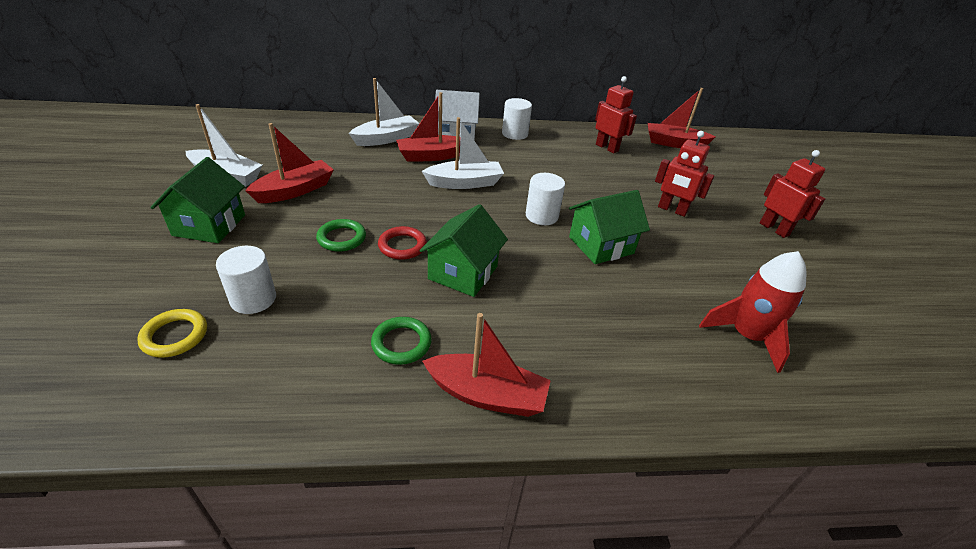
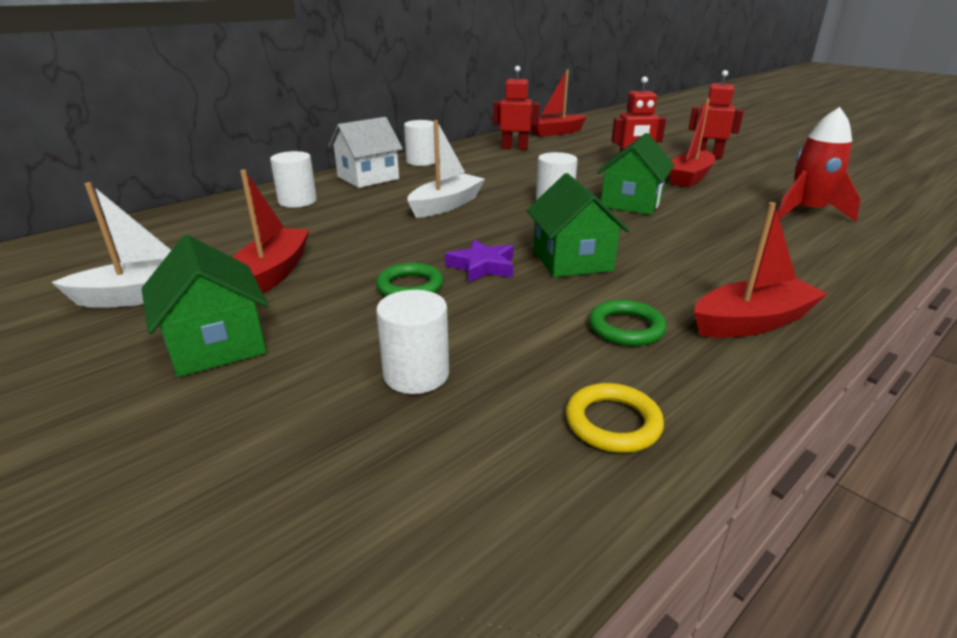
camera: 35 degrees left, 10 degrees down
(175, 336) = (388, 455): yellow ring -> yellow ring (613, 423)
(386, 138) = (297, 201): white boat -> white cylinder
(402, 246) = (482, 266): red ring -> purple star
(431, 156) = (374, 198): red boat -> red boat (689, 178)

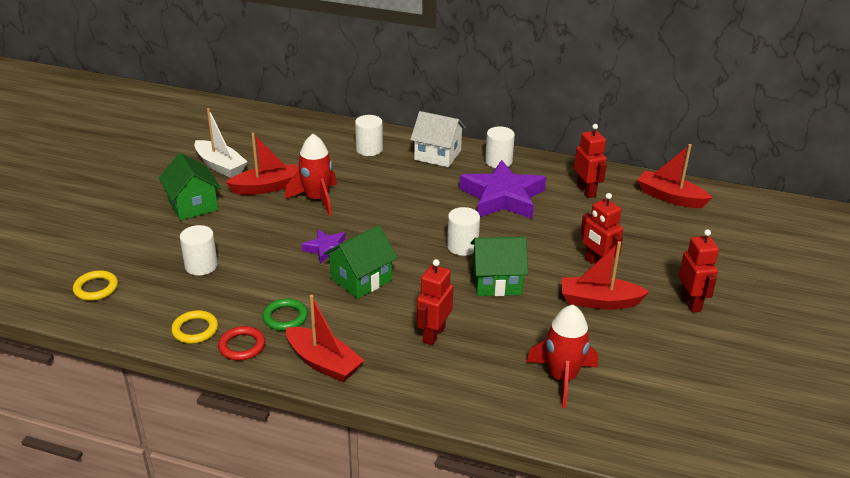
camera: 60 degrees right, 5 degrees up
(216, 344) = (193, 205): green house -> green house turned 60 degrees counterclockwise
(349, 549) = (96, 288): none -> yellow ring
(357, 248) = (317, 199): none -> red rocket
(410, 286) = (283, 234): green ring -> none
(446, 205) = (413, 204): white boat -> none
(486, 172) = (502, 197): none -> purple star
(685, 381) = (242, 346): none -> red ring
(712, 247) = (433, 334): none -> red robot

